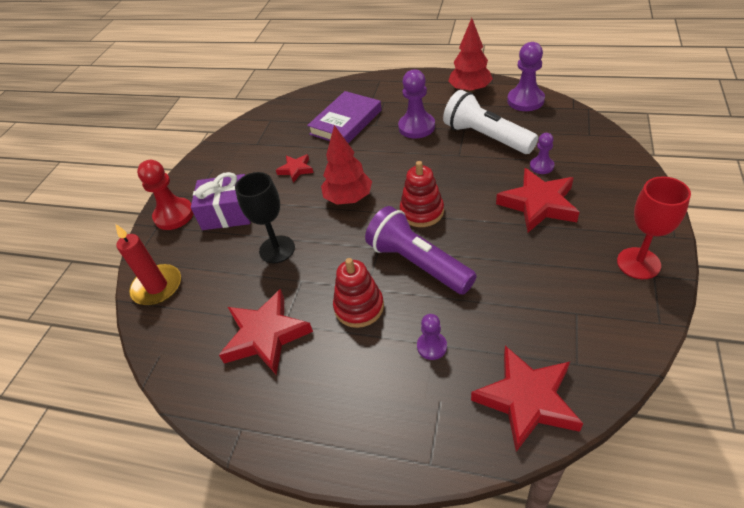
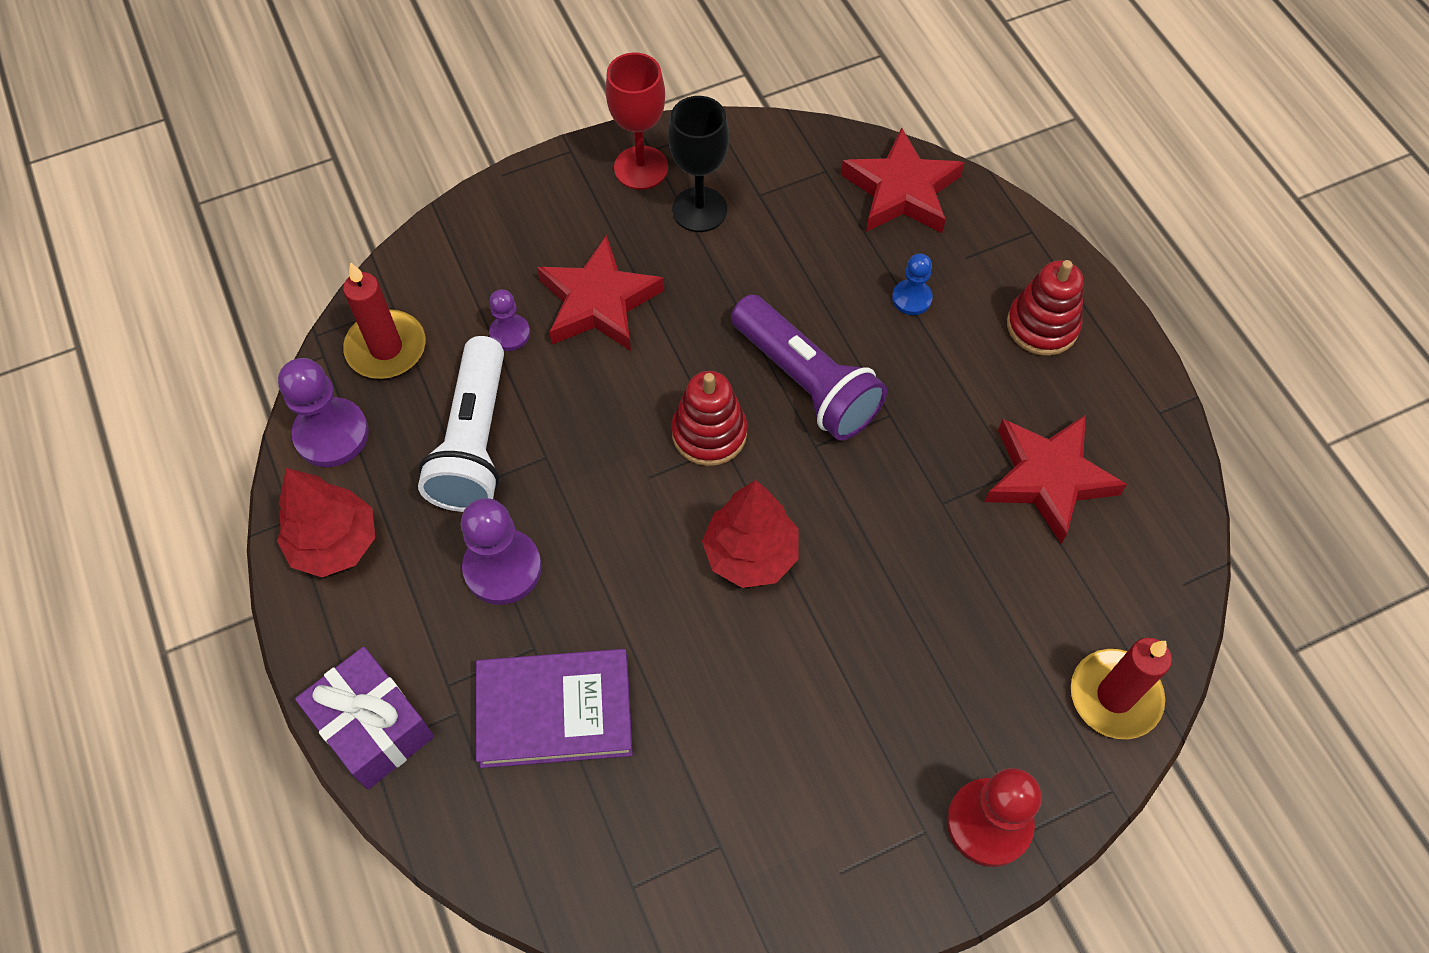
camera: 135 degrees left, 15 degrees up
(228, 213) = (915, 726): purple gift -> purple gift (373, 727)
(277, 249) = (920, 579): black goblet -> black goblet (699, 209)
(296, 170) = (742, 698): red star -> none
(359, 307) = (923, 404): red stacking toy -> red stacking toy (1042, 326)
(417, 263) = (806, 382): purple flashlight -> purple flashlight turned 45 degrees counterclockwise
(432, 346) = (911, 298): purple pawn -> blue pawn
(563, 126) = (386, 348): none -> red candle

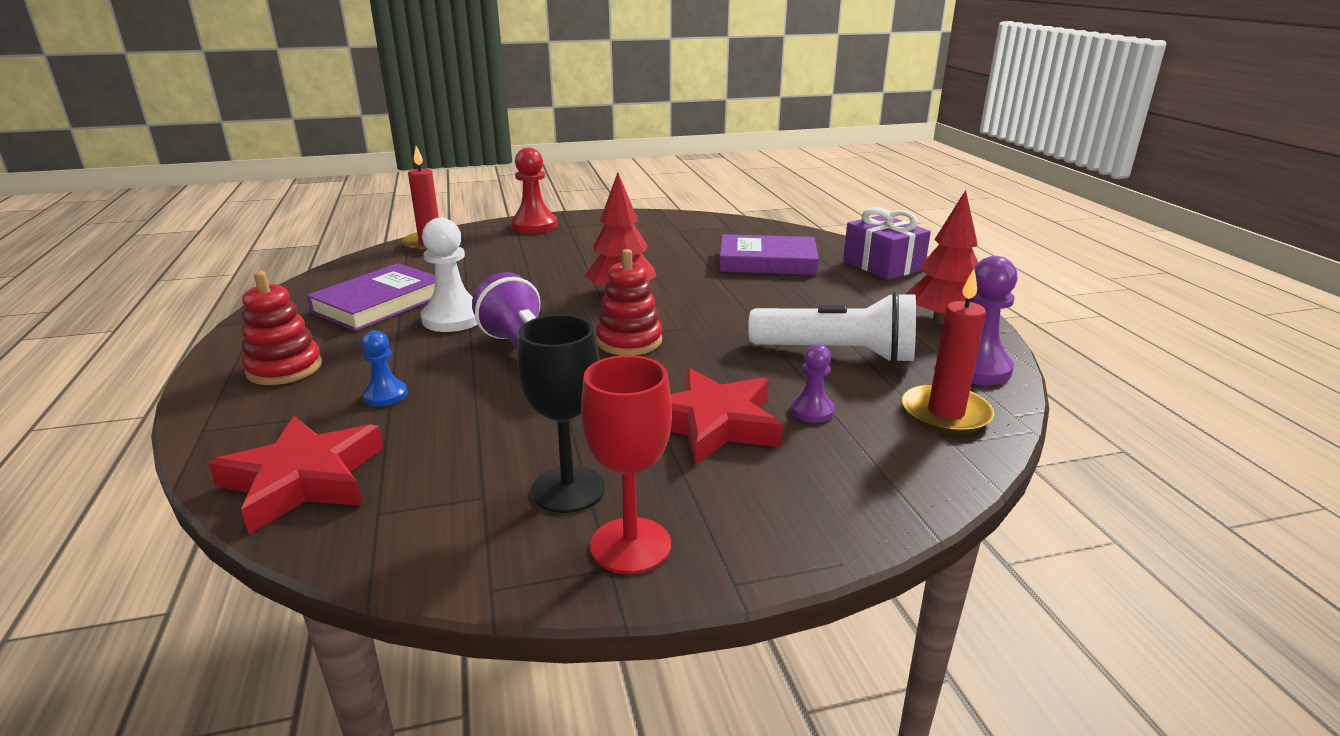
camera: 170 degrees left, 35 degrees down
(474, 442) = (838, 353): white flashlight -> white flashlight turned 90 degrees clockwise
(502, 568) = (805, 303): purple pawn -> none
(934, 454) = (453, 318): none -> white pawn
(1048, 478) = (379, 303): red star -> purple book

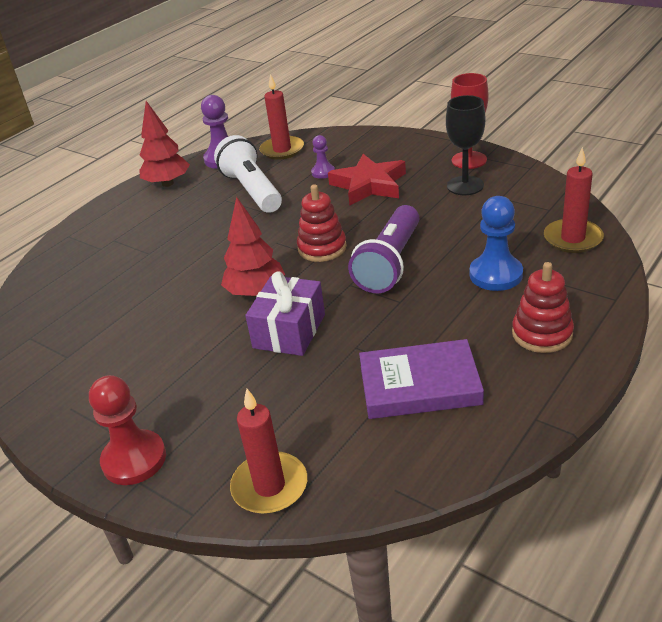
camera: 125 degrees left, 10 degrees up
(304, 480) = (572, 239): red star -> red candle
(385, 395) = (496, 275): blue pawn -> blue pawn, size x1.76
(453, 318) = (388, 329): white pawn -> none
(767, 261) = (117, 273): purple book -> none
(883, 265) = (80, 231): purple gift -> purple gift (289, 331)

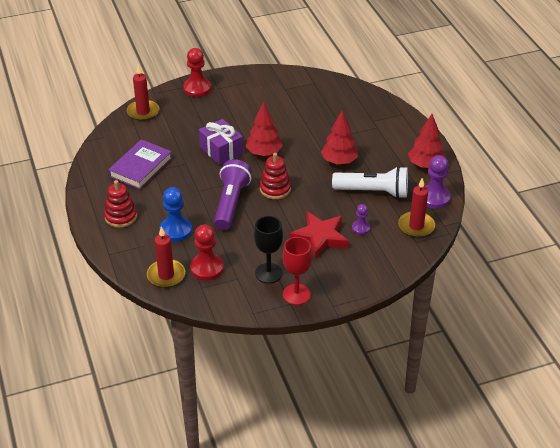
camera: 120 degrees right, 5 degrees up
(215, 233) = (339, 161): none -> red tree
(390, 263) = (231, 203): purple flashlight -> purple flashlight turned 45 degrees clockwise
(518, 221) = (206, 268): none -> red pawn

